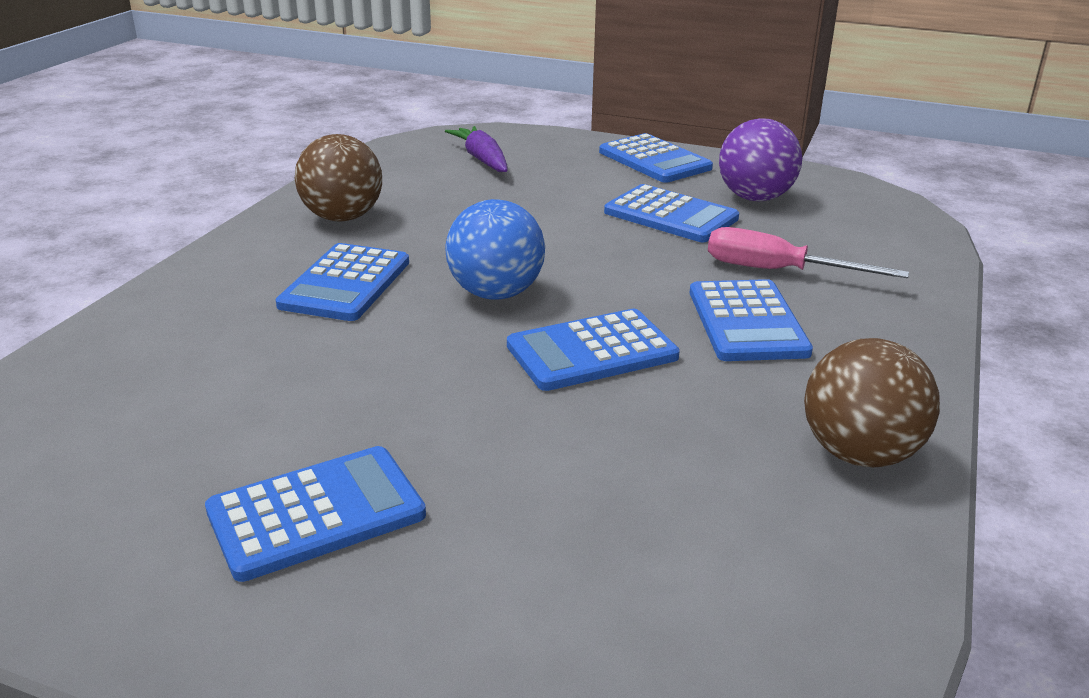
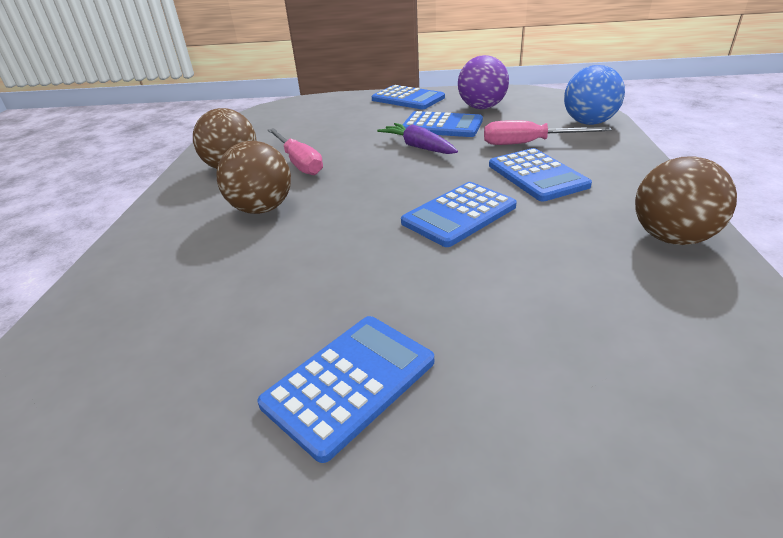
camera: 15 degrees left, 5 degrees up
(345, 284) = (262, 209): blue calculator -> brown ball
(432, 229) = (299, 163): none -> pink screwdriver
(482, 159) = (302, 117): purple carrot -> purple carrot (418, 147)
(496, 293) = (369, 192): blue ball -> blue ball (589, 122)

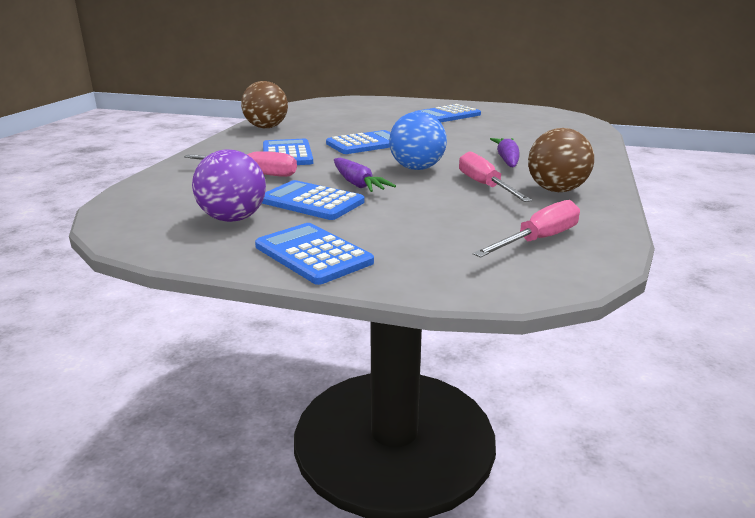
camera: 170 degrees left, 10 degrees down
(262, 209) = (507, 160): brown ball -> purple carrot
(273, 124) = (538, 240): none -> pink screwdriver
(589, 122) = (163, 183): blue ball -> blue ball (417, 168)

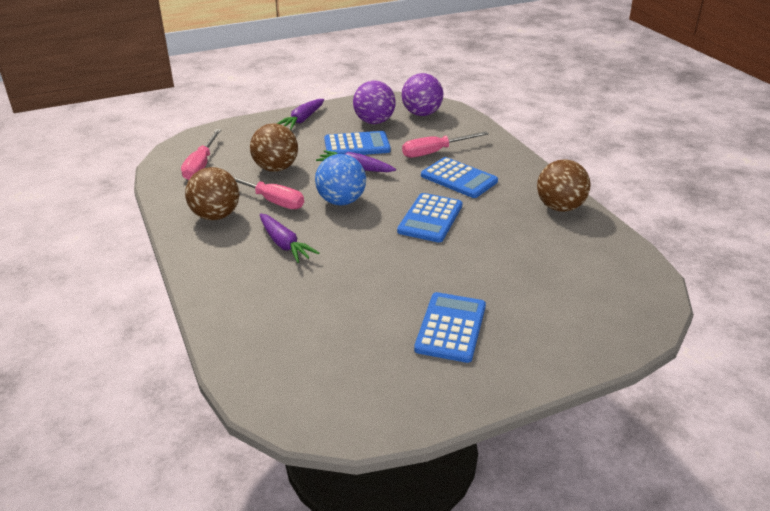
camera: 140 degrees right, 10 degrees up
(161, 208) = (421, 114): none -> purple ball
(313, 254) = (302, 120): blue calculator -> purple carrot
(442, 209) = (276, 168): none -> brown ball

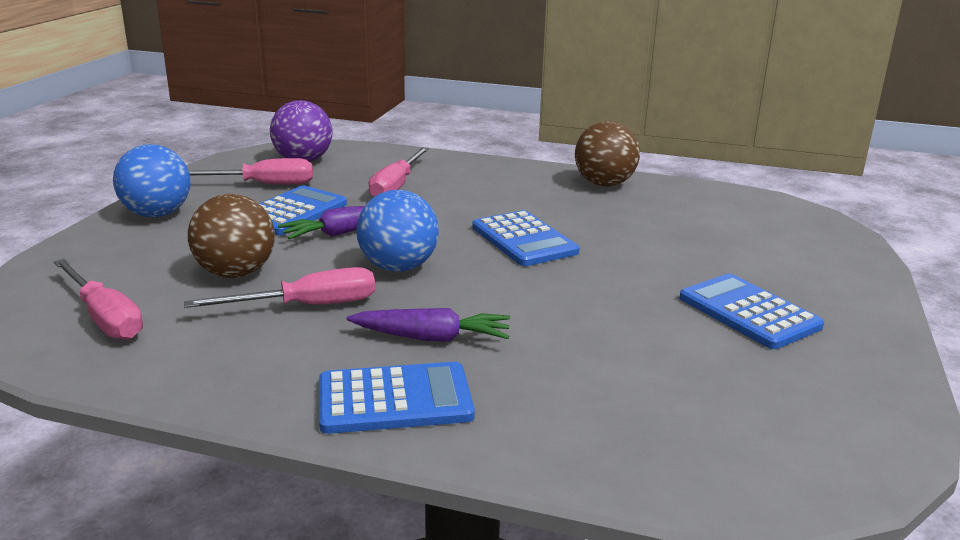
camera: 50 degrees left, 10 degrees down
(216, 215) = (266, 358): brown ball -> none
(302, 120) = (157, 214): purple carrot -> blue ball
(374, 121) = (262, 185): purple ball -> pink screwdriver
(459, 178) = (471, 198): blue calculator -> blue calculator (395, 399)

